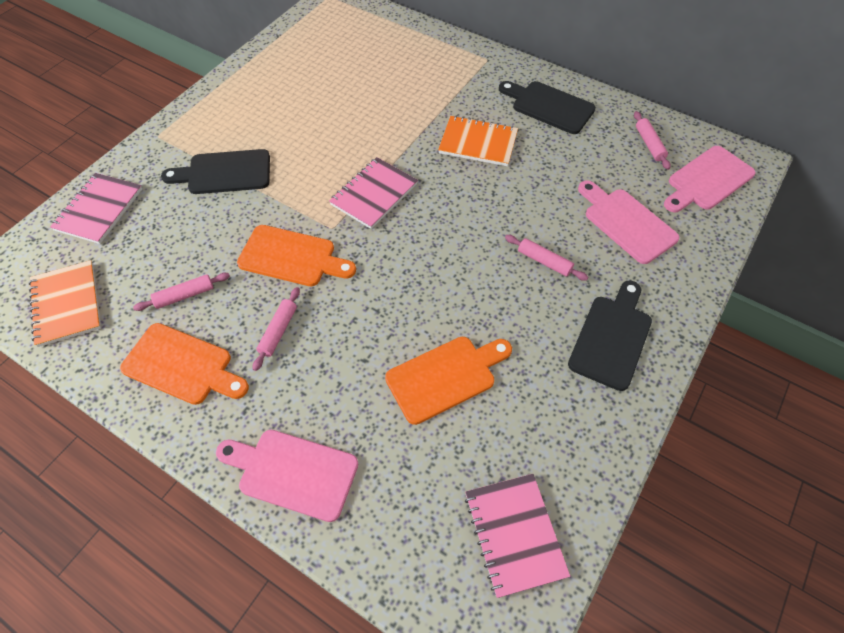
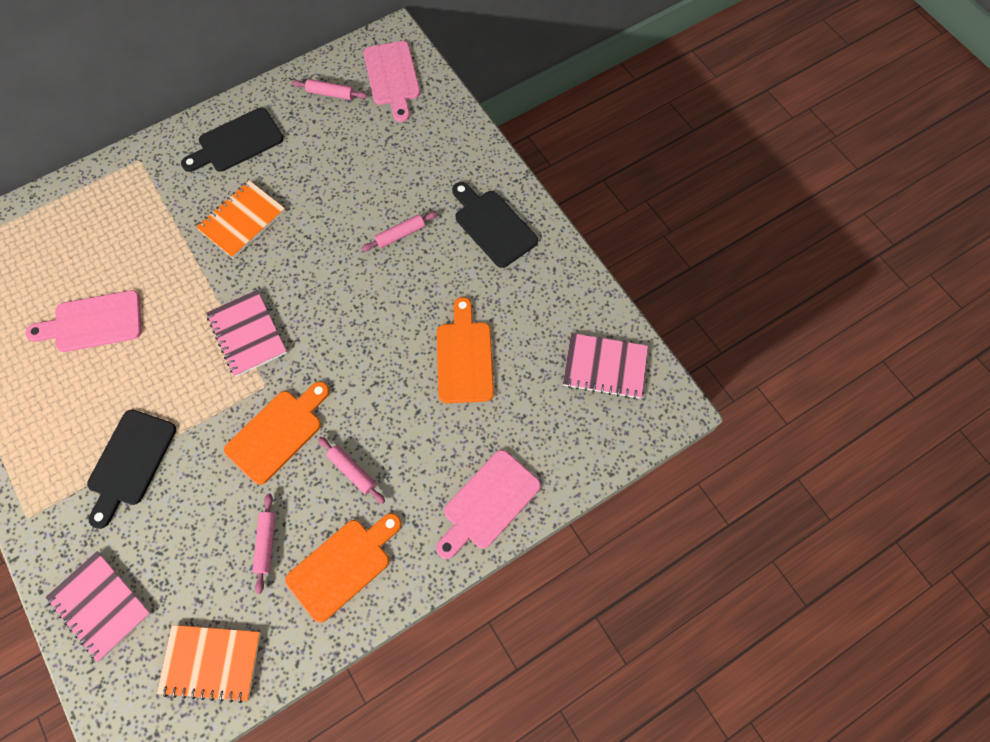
camera: 65 degrees left, 10 degrees up
(626, 223) = (398, 157): pink cutting board -> pink cutting board (93, 322)

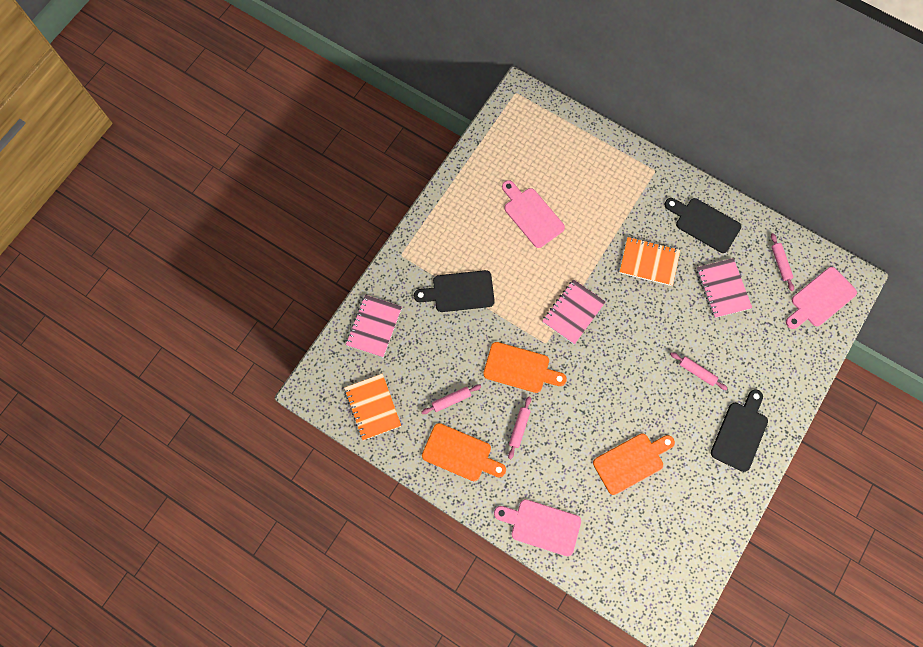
camera: 65 degrees right, 5 degrees up
(604, 367) = (675, 563): pink notebook -> pink notebook (722, 289)

